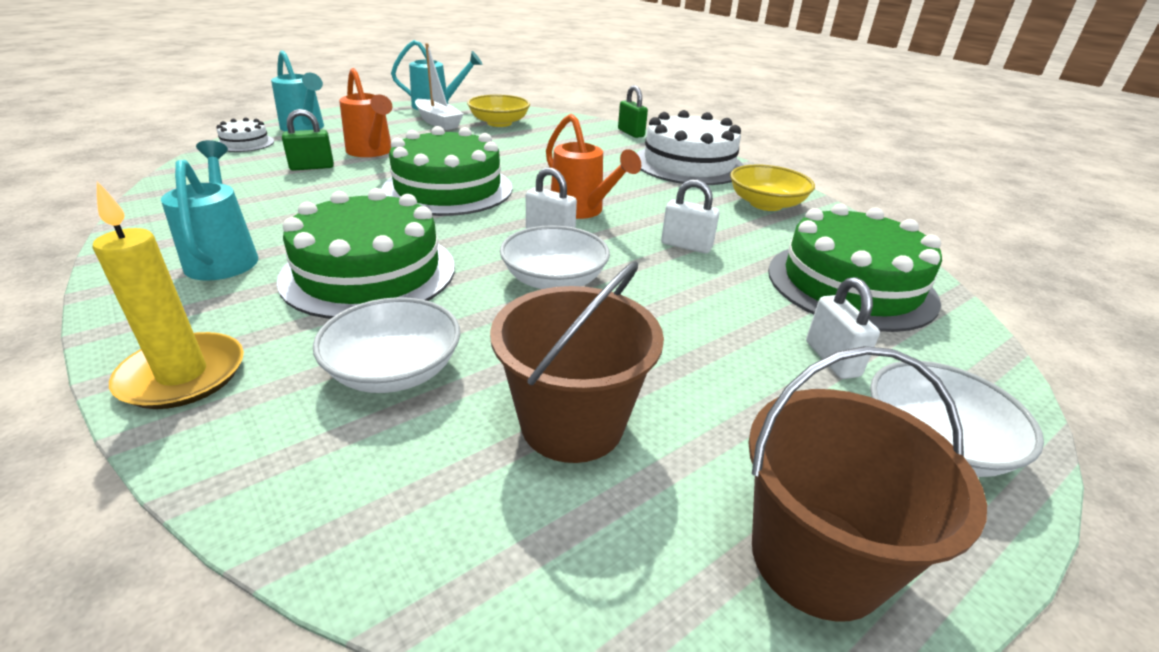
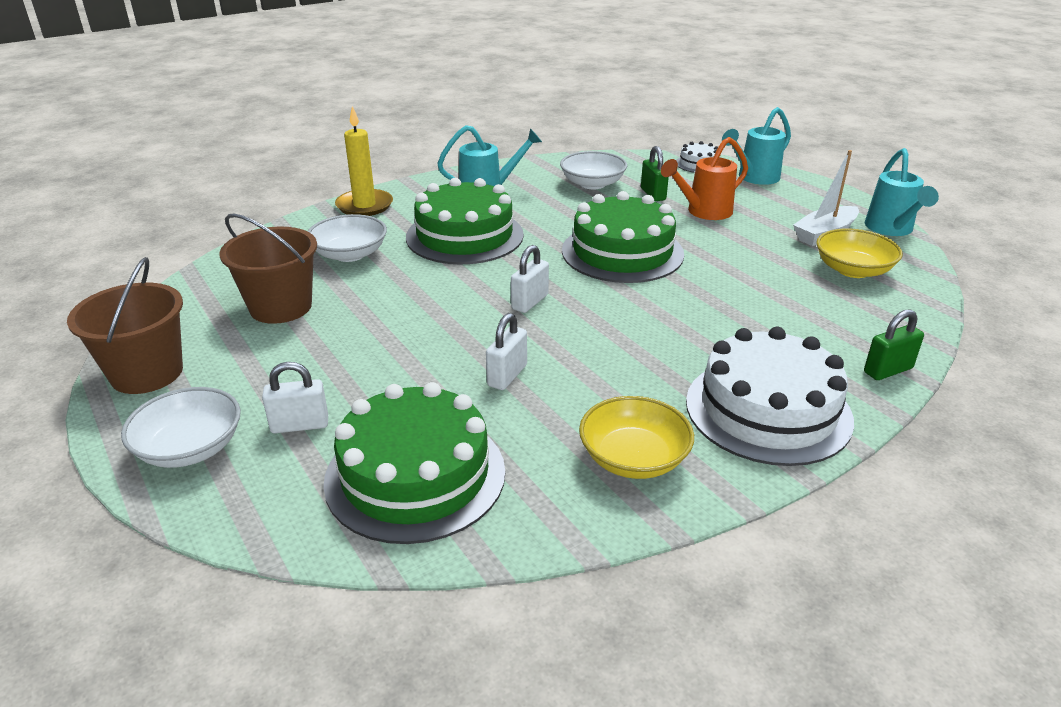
camera: 95 degrees right, 0 degrees up
(554, 280) = (446, 303): white bowl -> white bowl (592, 184)
(582, 211) = (584, 319): orange watering can -> none

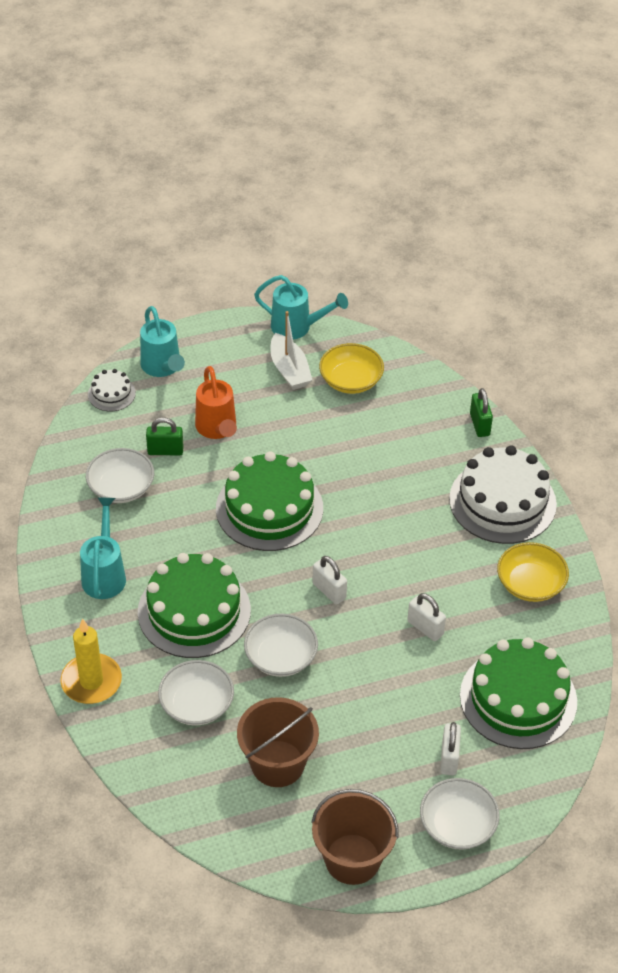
camera: 75 degrees left, 15 degrees up
(424, 288) = (280, 657): none -> white bowl

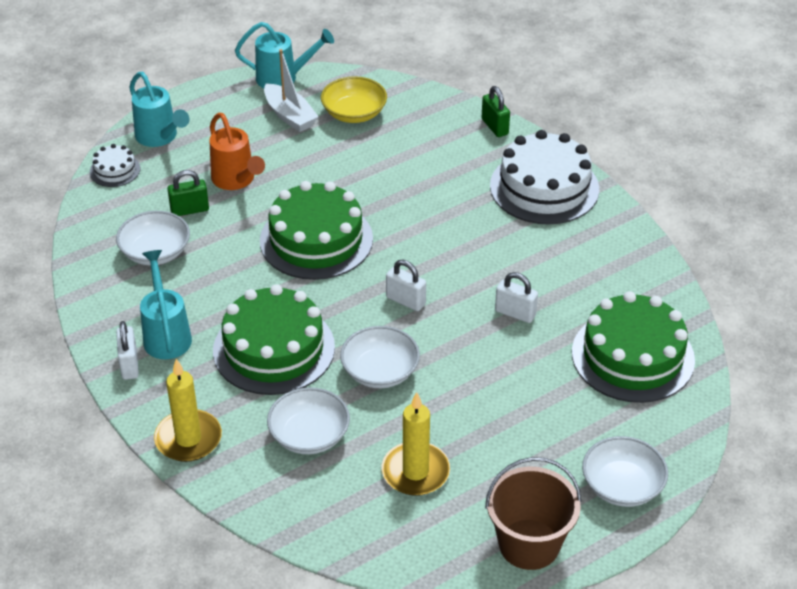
camera: 15 degrees left, 5 degrees down
(277, 763) = (415, 472): brown bucket -> yellow candle
(449, 758) = (588, 426): white padlock -> white padlock (129, 365)
(530, 584) = (601, 253): yellow bowl -> none

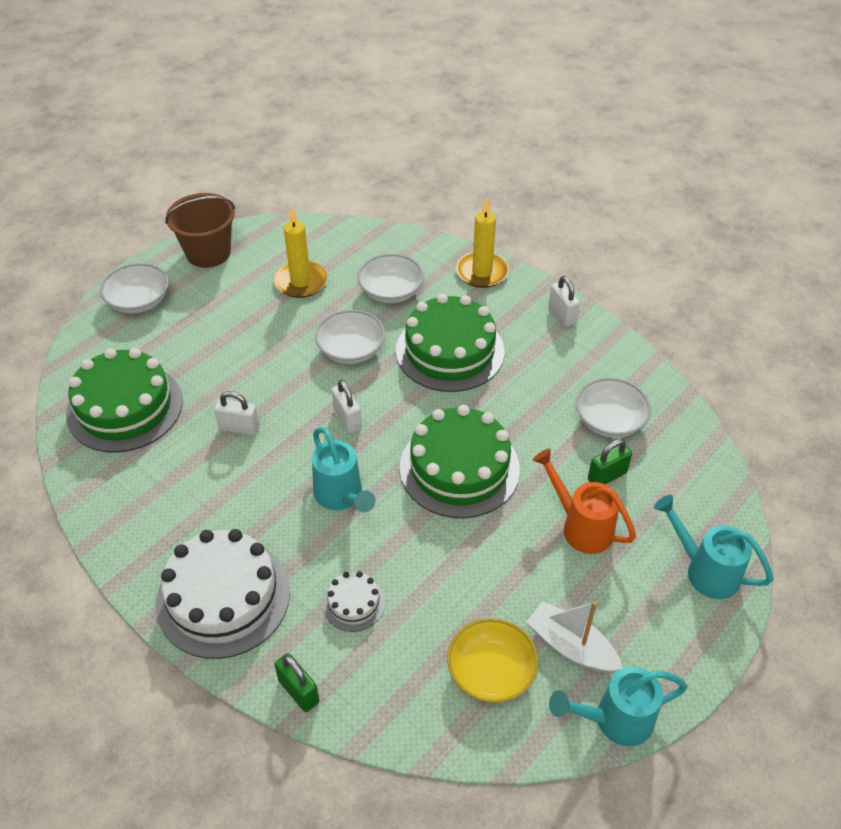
camera: 165 degrees right, 5 degrees up
(115, 170) = (720, 510): white cake -> white cake (354, 603)
(166, 335) = (548, 345): turquoise watering can -> turquoise watering can (341, 496)
(405, 301) = (347, 419): white padlock -> white padlock turned 45 degrees clockwise

